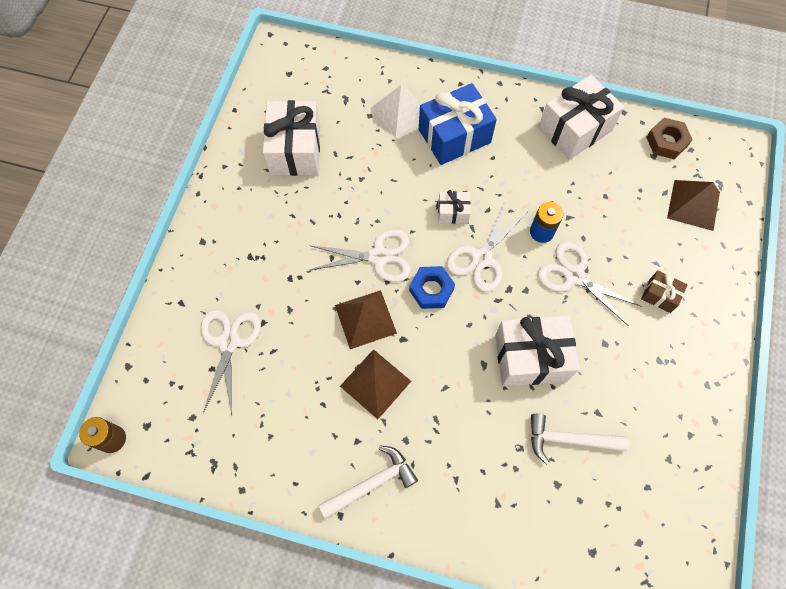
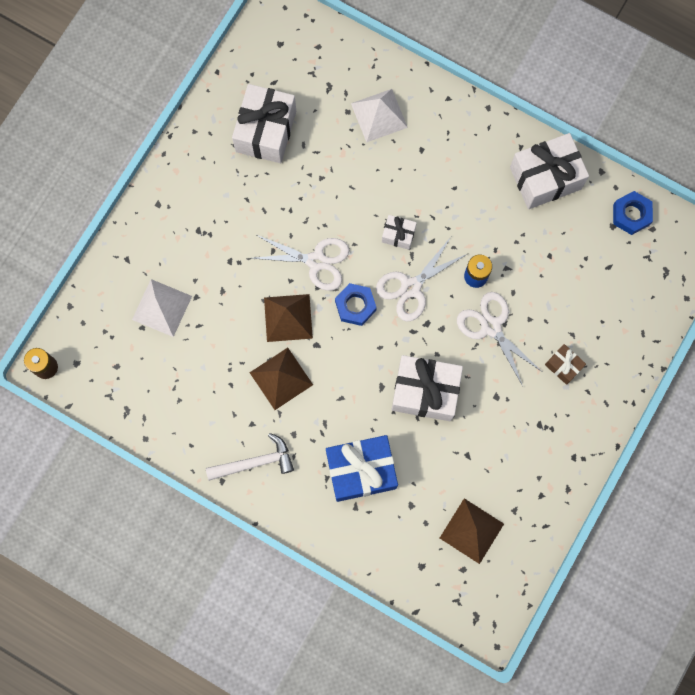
camera: 15 degrees right, 10 degrees up
(229, 342) = (162, 307): white scissors -> white pyramid
(454, 136) = (424, 155): blue gift -> blue gift (361, 471)
(568, 439) = (433, 471): white hammer -> none
(666, 142) = (631, 215): brown nut -> blue nut
(693, 205) = (631, 286): brown pyramid -> brown pyramid (471, 531)

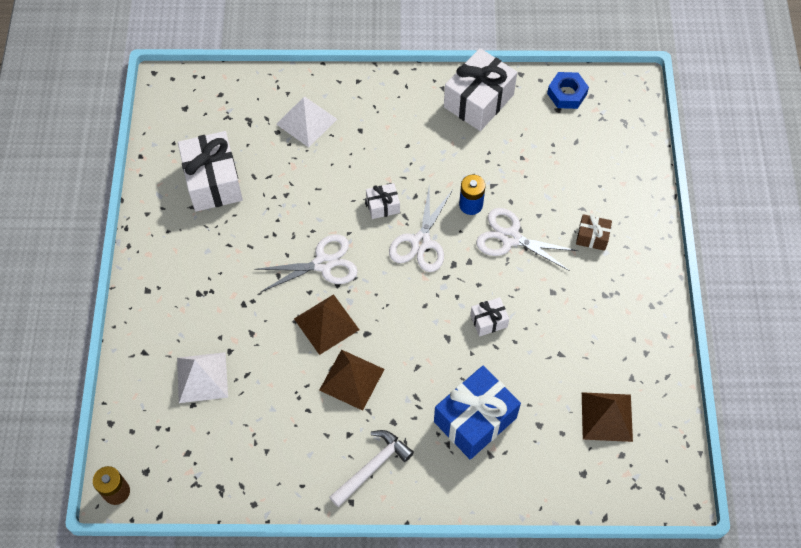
camera: 30 degrees left, 15 degrees down
(355, 306) = (381, 282): blue nut -> none
(425, 391) = (488, 321): white gift -> white gift, size x0.49

